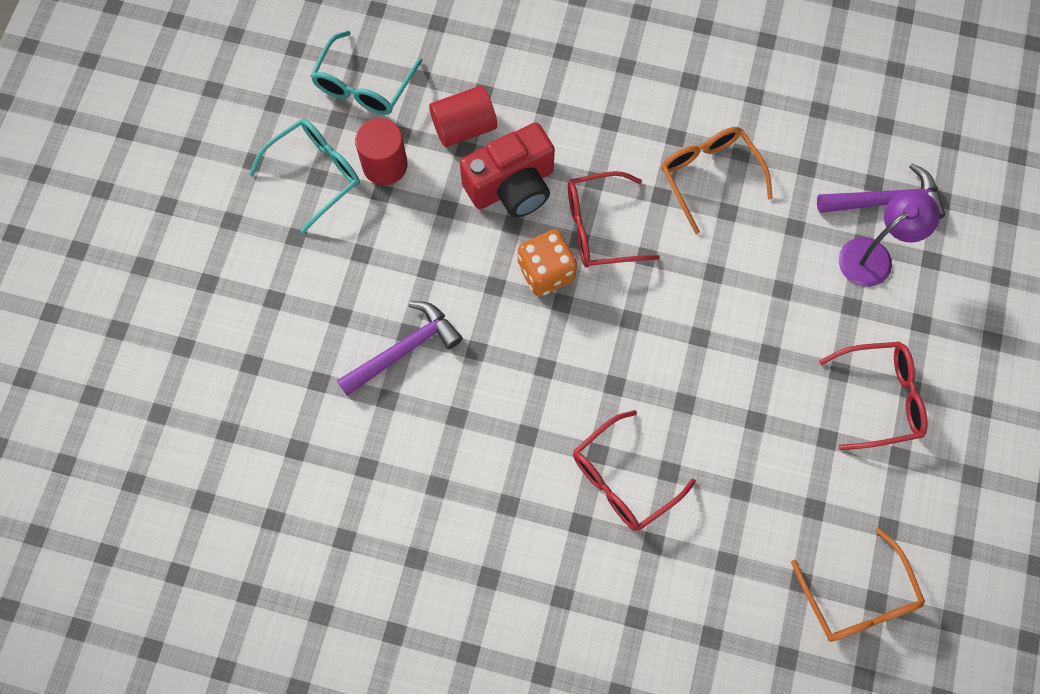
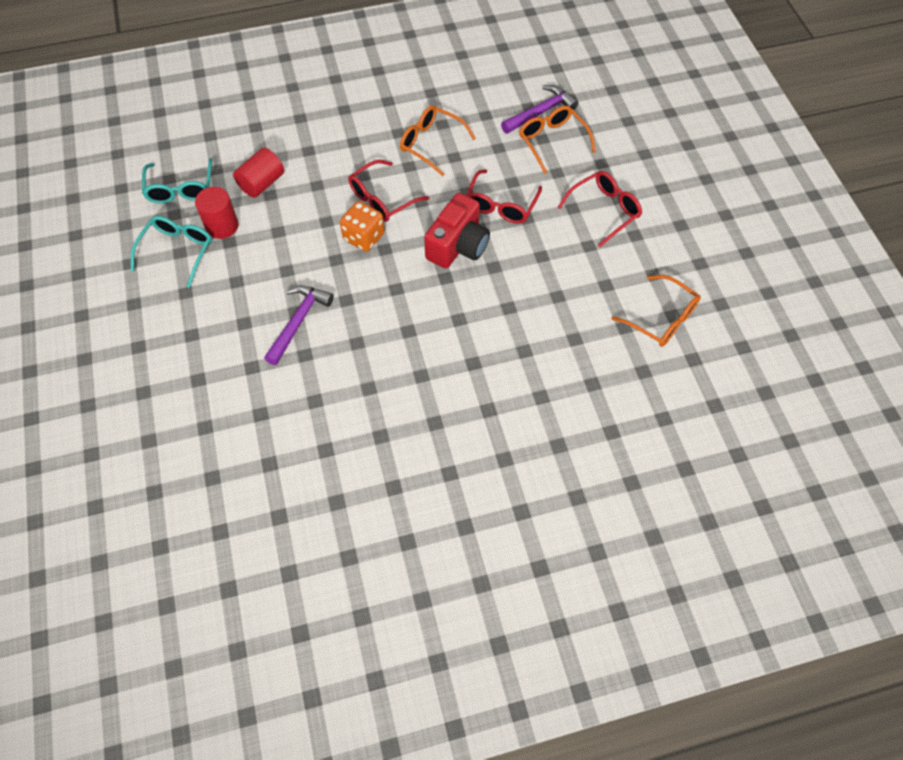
camera: 30 degrees left, 10 degrees down
(512, 186) = (313, 201): red camera -> red camera (458, 246)
(623, 479) = (483, 325): red glasses -> red glasses (501, 205)
(874, 256) = (552, 142): purple lamp -> orange glasses

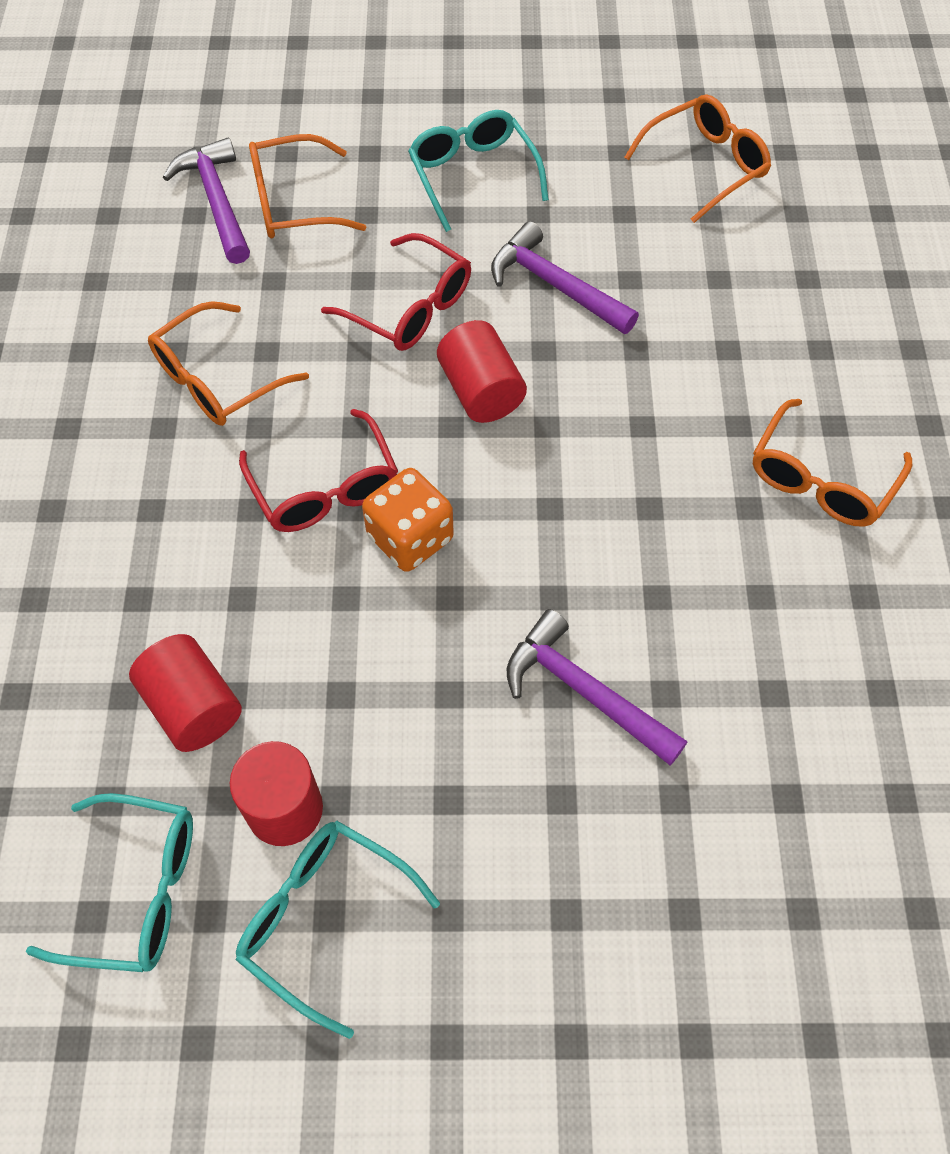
camera: 75 degrees left, 0 degrees up
(449, 407) = (821, 478): none -> orange glasses
(458, 246) = (481, 391): red camera -> red cylinder
(539, 263) = (555, 285): none -> purple hammer
(604, 211) = (473, 176): red glasses -> turquoise glasses

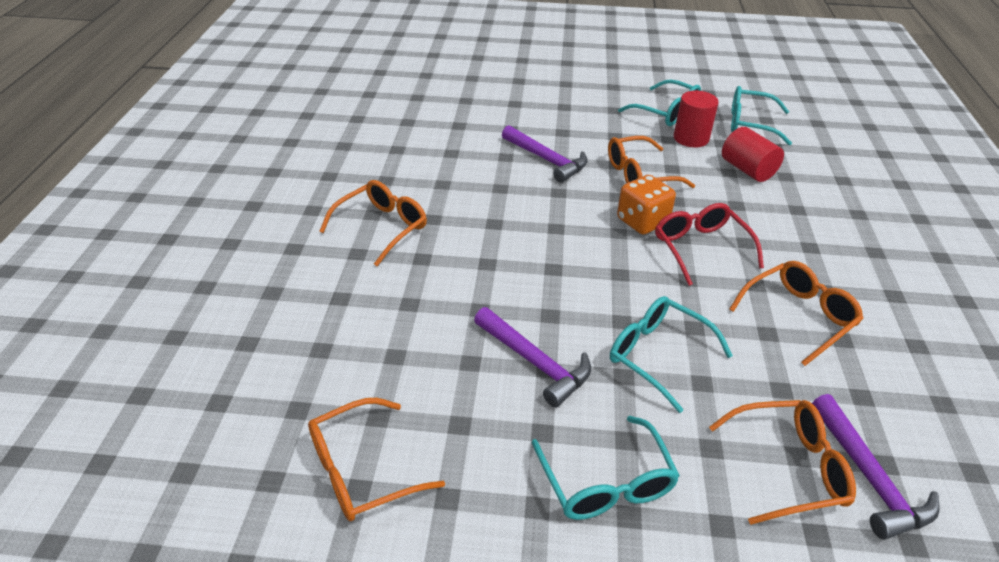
camera: 175 degrees left, 20 degrees down
(405, 666) = (640, 174): none -> orange glasses
(409, 307) = (658, 356): red glasses -> turquoise glasses
(481, 391) = (599, 292): red cylinder -> none

